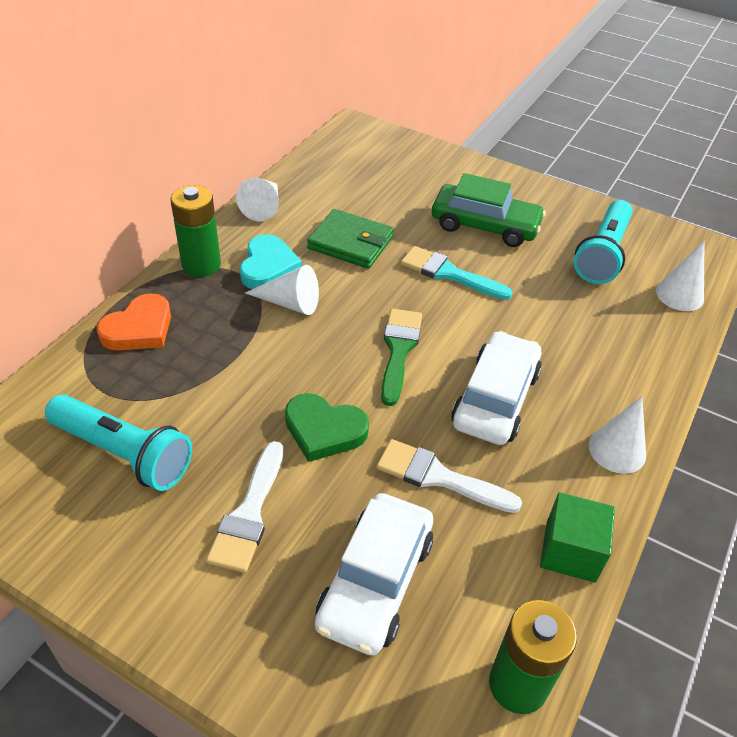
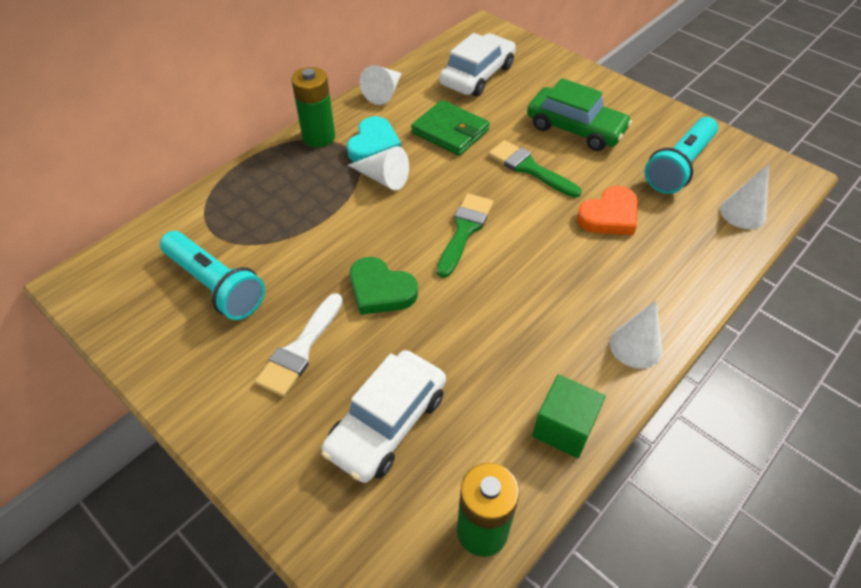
camera: 15 degrees right, 5 degrees up
(139, 329) = (254, 185): orange heart -> orange heart (609, 216)
(438, 477) = (466, 344): white brush -> none
(448, 273) = (529, 168): turquoise brush -> green brush
(495, 399) = (537, 285): white car -> white car (477, 75)

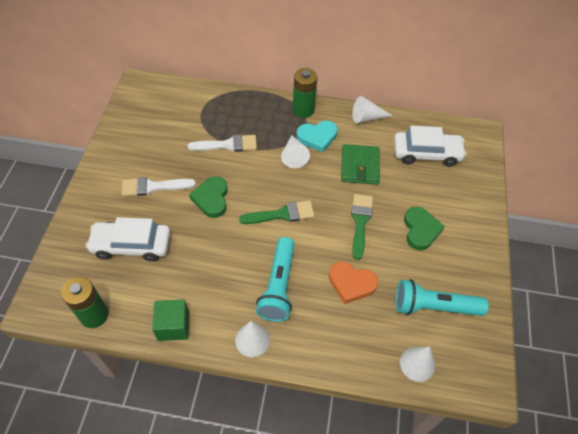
camera: 55 degrees right, 5 degrees up
(215, 285) = (170, 132): turquoise flashlight -> turquoise flashlight (278, 286)
(303, 232) = (228, 145): none -> white brush
(575, 128) = (420, 230): green car -> green heart

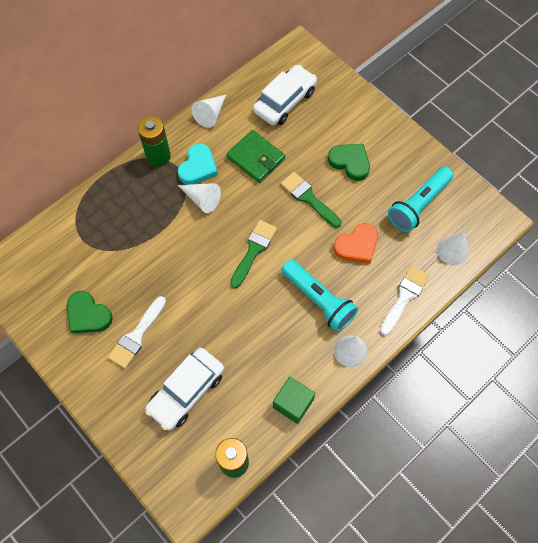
camera: 50 degrees left, 10 degrees up
(211, 199) = (191, 295): green heart -> green heart (88, 315)
(228, 145) = (143, 243): white brush -> white brush (404, 297)

